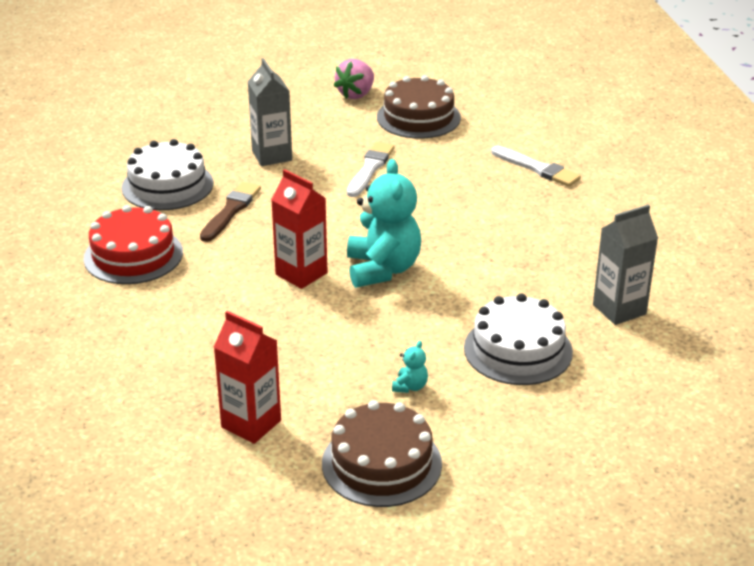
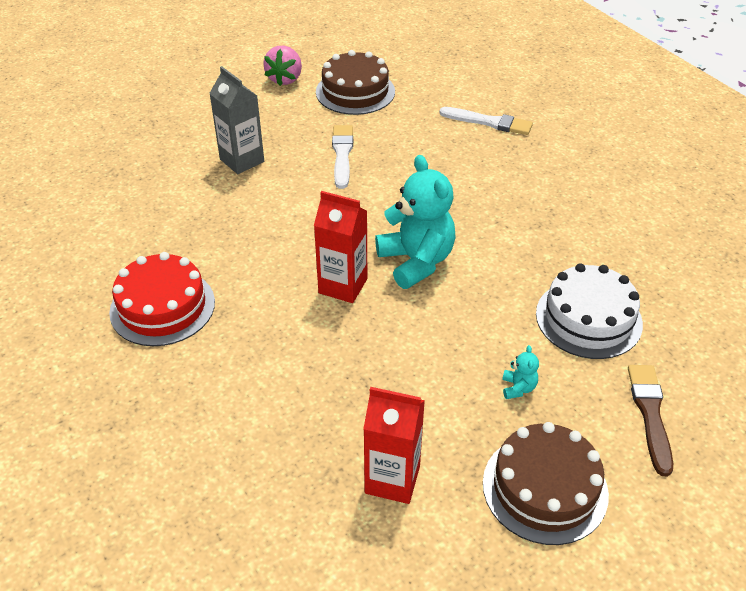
camera: 20 degrees left, 10 degrees up
(167, 185) = (156, 216): white cake -> none
(231, 211) = (235, 231): brown brush -> brown brush (650, 414)
(619, 309) = (646, 251): grey carton -> none

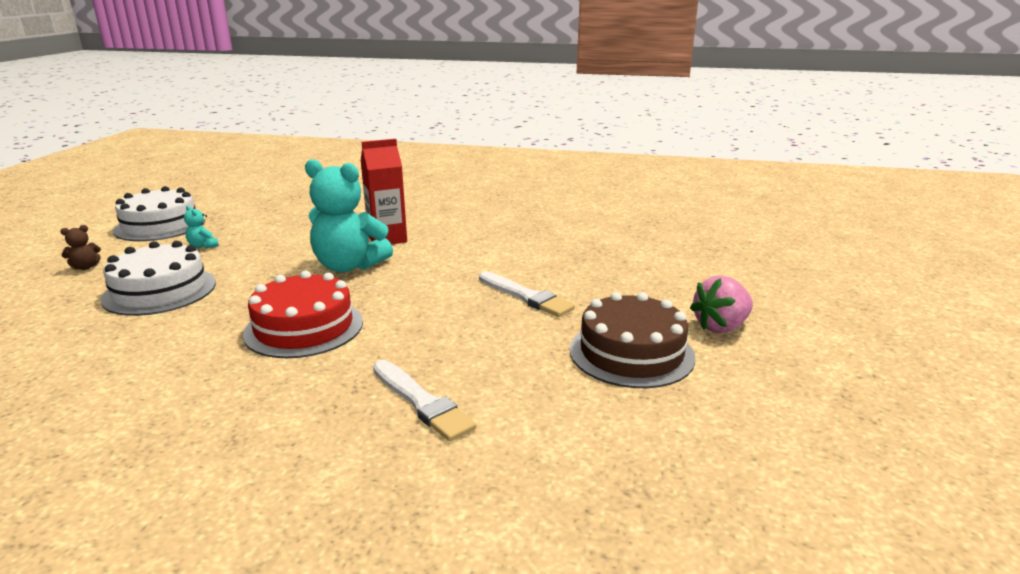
camera: 135 degrees right, 20 degrees down
(162, 307) = (481, 199): red cake -> red cake (304, 327)
(242, 160) = (592, 259): grey carton -> none
(285, 79) = (721, 327): pink strawberry -> pink strawberry turned 90 degrees counterclockwise
(392, 479) = (259, 204): red carton -> none
(489, 122) = (422, 402): white brush -> white brush turned 105 degrees counterclockwise
(545, 488) = (160, 225): brown cake -> white cake
(650, 414) = (85, 267): brown brush -> brown teddy bear

